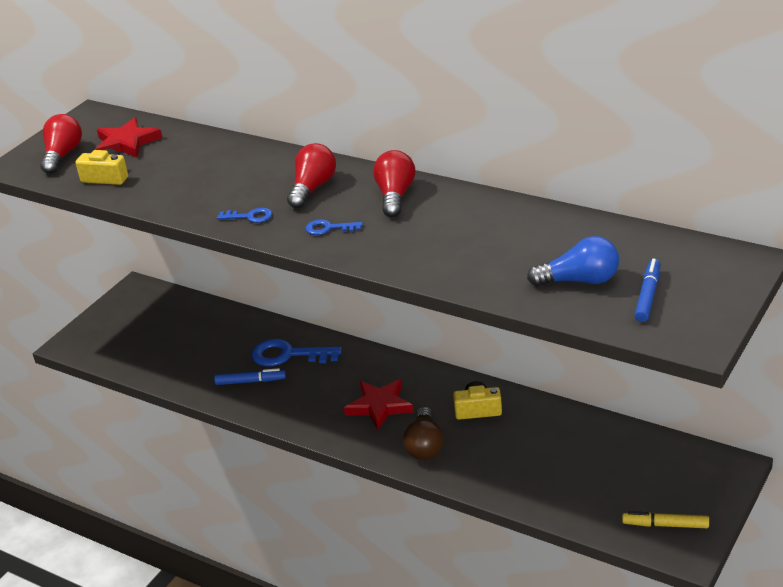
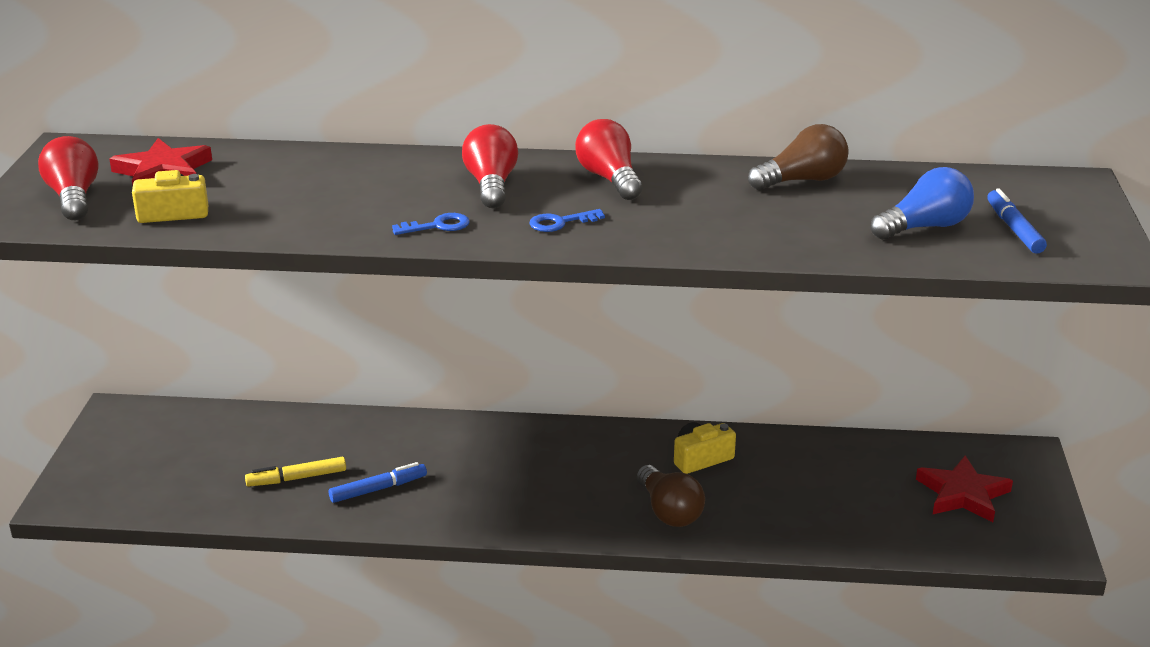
camera: 30 degrees left, 5 degrees down
(288, 355) = (406, 448): blue key -> none
(379, 406) = (576, 481): red star -> red star (963, 494)
(530, 221) = (802, 180): none -> brown light bulb
(665, 525) = (1010, 529): yellow marker -> yellow marker (297, 478)

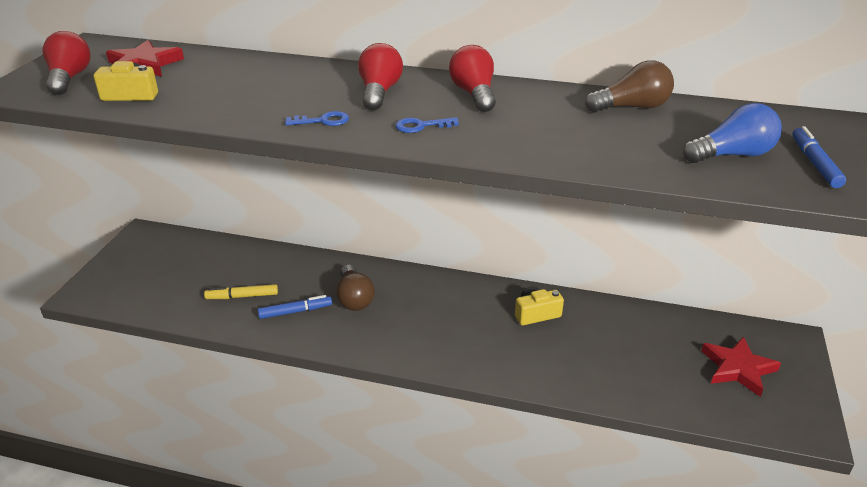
camera: 10 degrees right, 5 degrees up
(669, 511) = (502, 355): brown light bulb -> brown light bulb (354, 298)

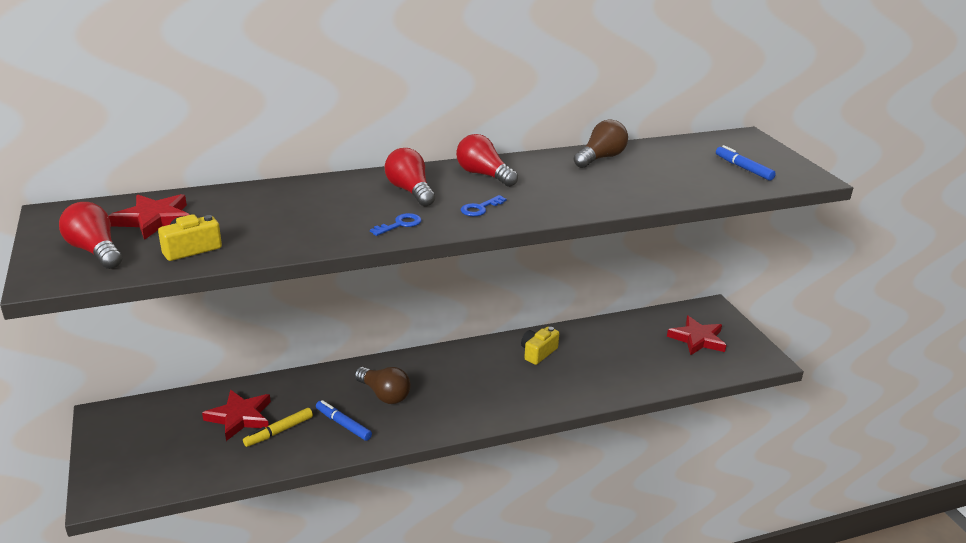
camera: 35 degrees left, 5 degrees down
(227, 272) = (240, 417): none -> red star
(295, 311) = (343, 424): blue marker -> blue marker turned 90 degrees counterclockwise
(732, 155) = (696, 175): blue light bulb -> none

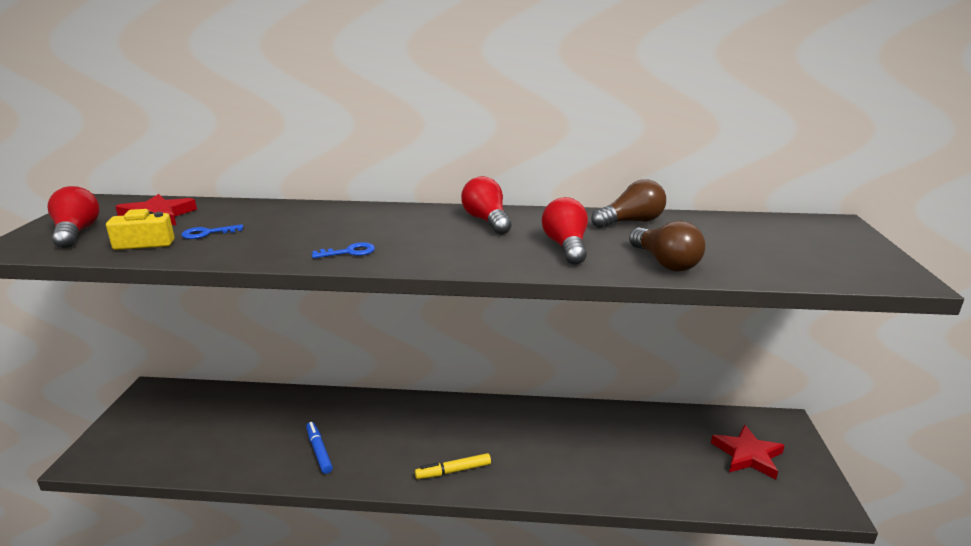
camera: 25 degrees right, 5 degrees down
(240, 417) = (243, 419): red star -> none
(279, 431) = (261, 442): yellow marker -> yellow marker (453, 471)
(384, 394) = (377, 431): brown light bulb -> brown light bulb (665, 263)
(410, 191) = (397, 225): red light bulb -> red light bulb (566, 247)
(480, 208) = (446, 250): blue key -> blue key (207, 233)
(538, 353) = (554, 426): yellow camera -> none
(743, 168) = (806, 254): blue marker -> none

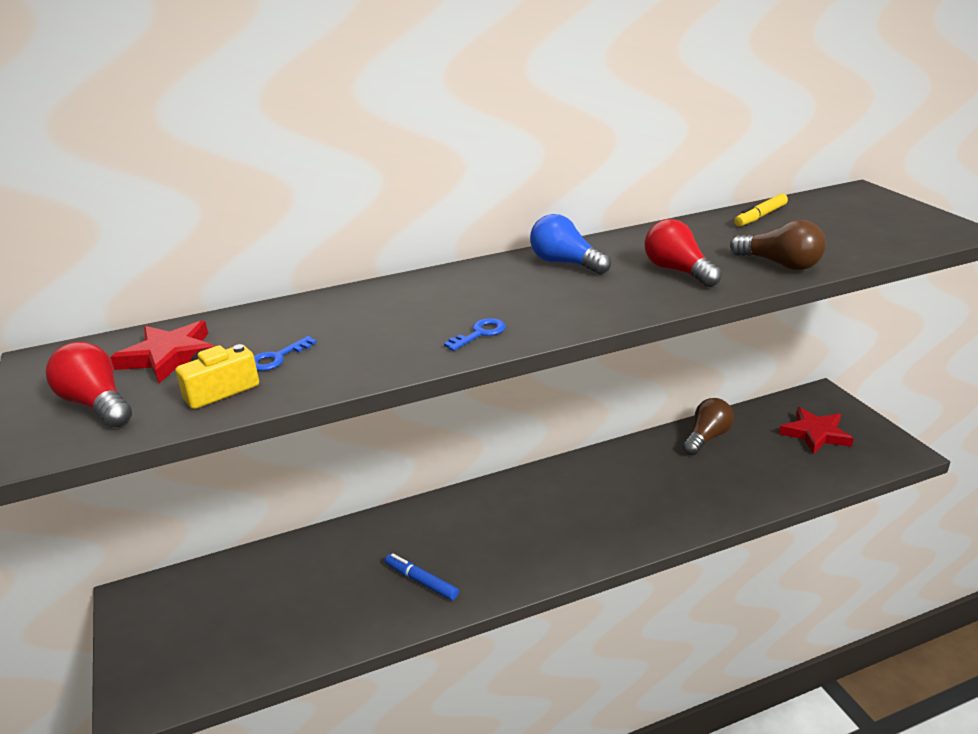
camera: 25 degrees left, 5 degrees up
(453, 471) = (580, 546): yellow marker -> yellow marker (760, 216)
(486, 221) = (565, 263): red light bulb -> blue light bulb
(631, 222) = (698, 231): brown light bulb -> brown light bulb (706, 437)

